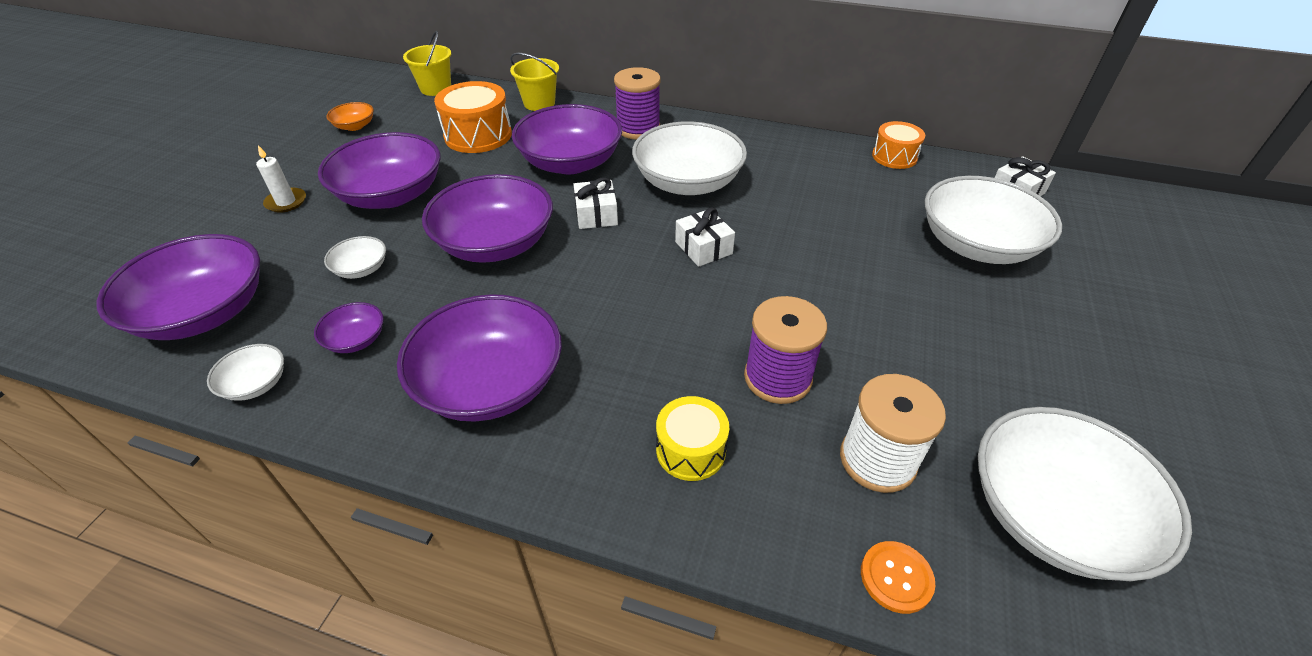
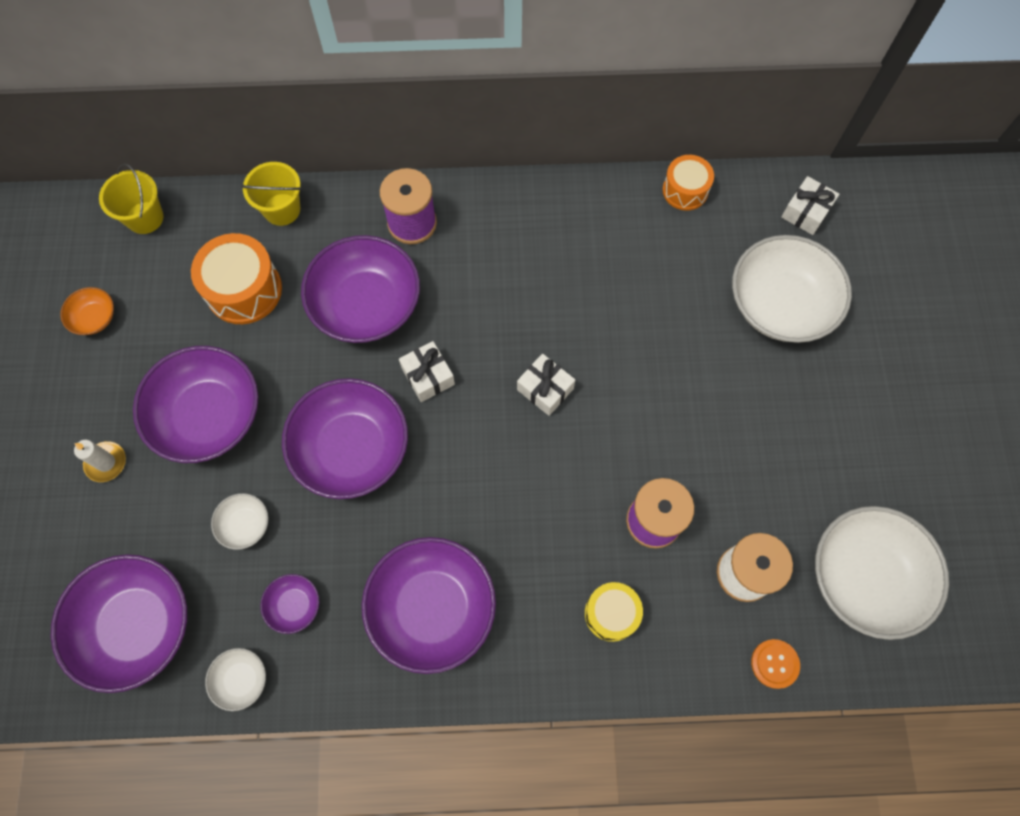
camera: 20 degrees left, 25 degrees up
(688, 182) = (497, 298): white bowl -> none

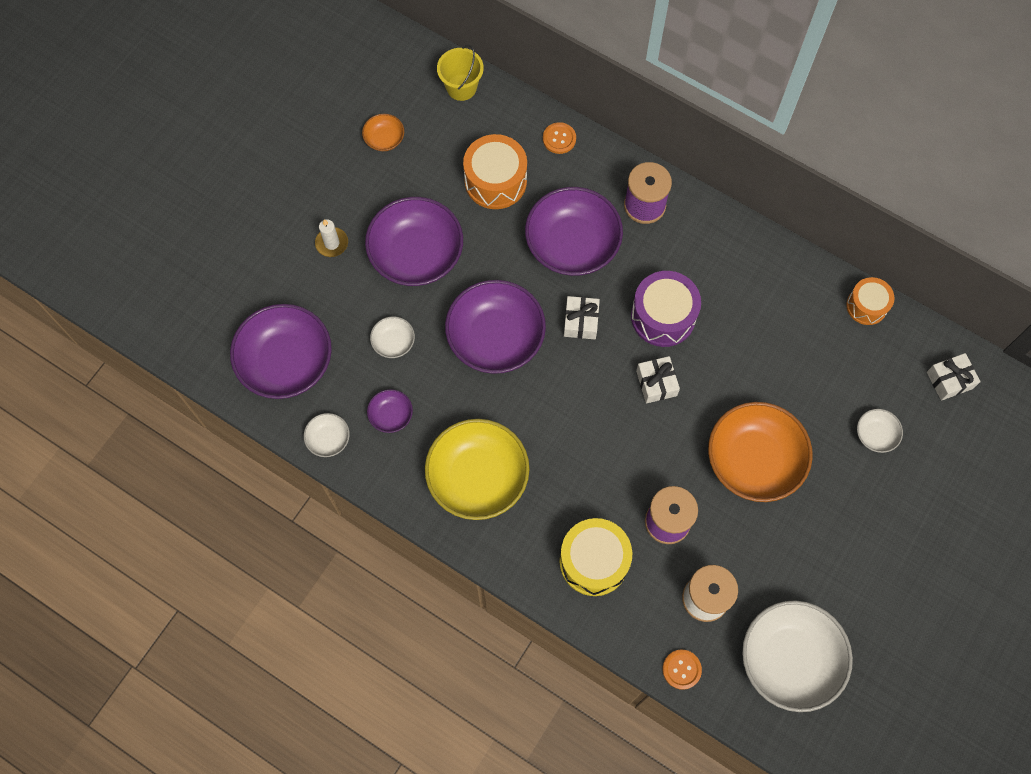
camera: 35 degrees right, 0 degrees up
(282, 209) = (559, 139): yellow bucket -> orange button
(432, 608) = (478, 477): purple bowl -> yellow bowl
(505, 319) = (663, 316): none -> purple drum
(611, 613) = (594, 561): yellow drum -> yellow drum, size x1.58
(690, 402) = (754, 460): none -> orange bowl
(780, 304) = (875, 434): white bowl -> white bowl, size x0.45

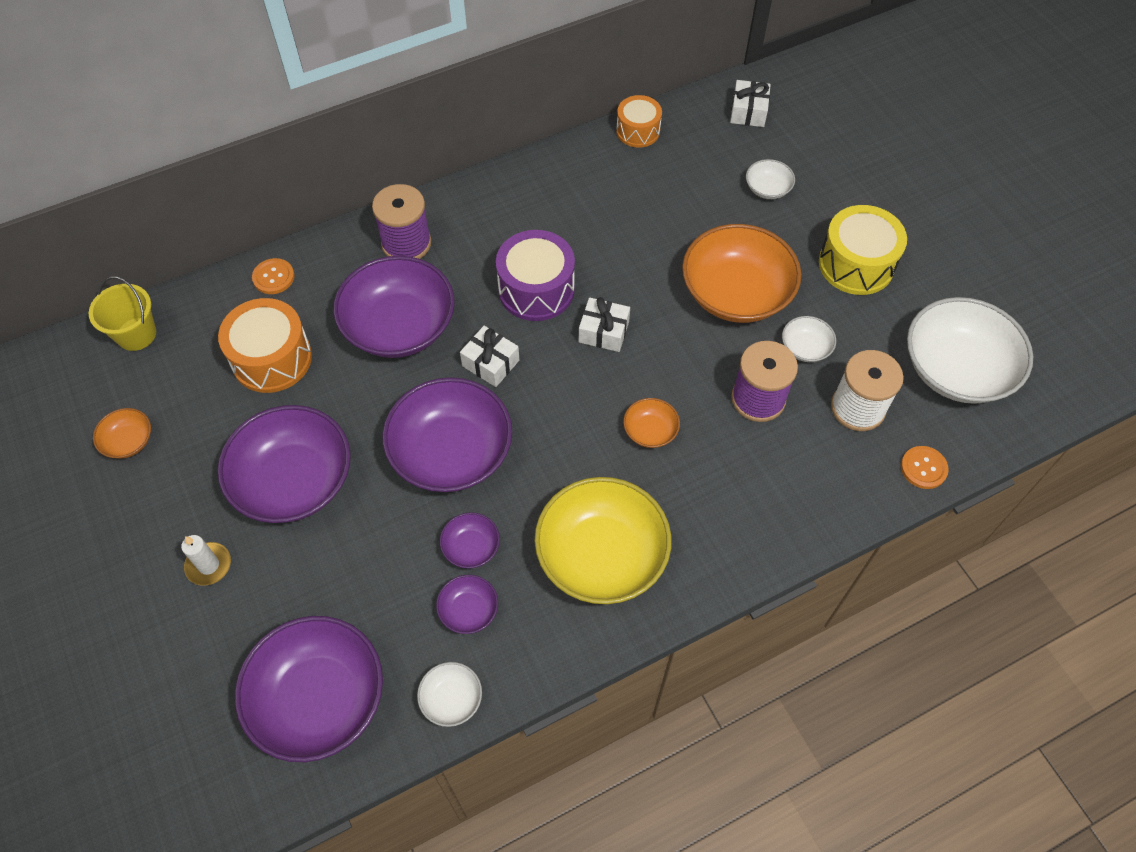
camera: 60 degrees left, 10 degrees down
(393, 342) = (381, 560): white bowl -> white bowl (805, 348)
(434, 391) = (471, 547): none -> purple bowl
(593, 459) = (650, 431): none -> orange bowl
(594, 561) = (764, 489): yellow drum -> yellow drum (856, 264)

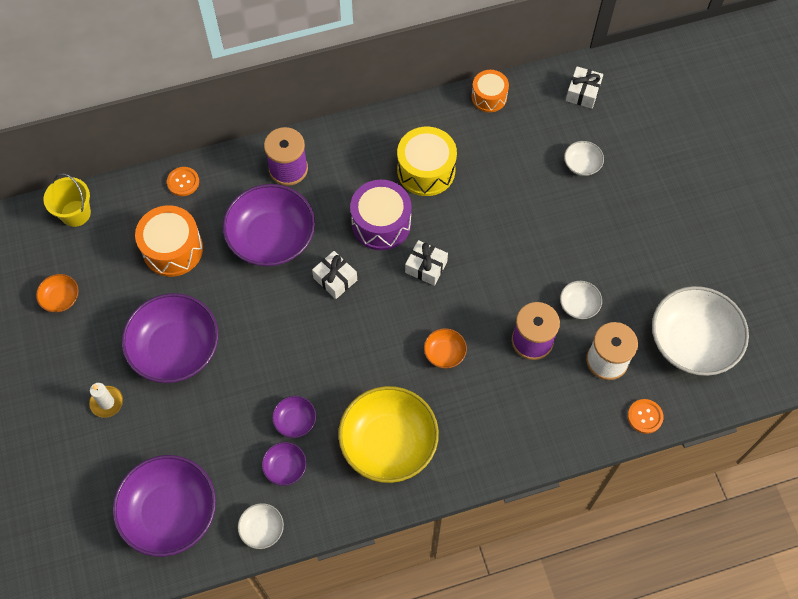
camera: 10 degrees right, 5 degrees up
(451, 452) = (293, 345): purple bowl -> none
(736, 293) = (535, 251): orange bowl -> none
(856, 264) = (636, 241): yellow drum -> yellow drum (426, 170)

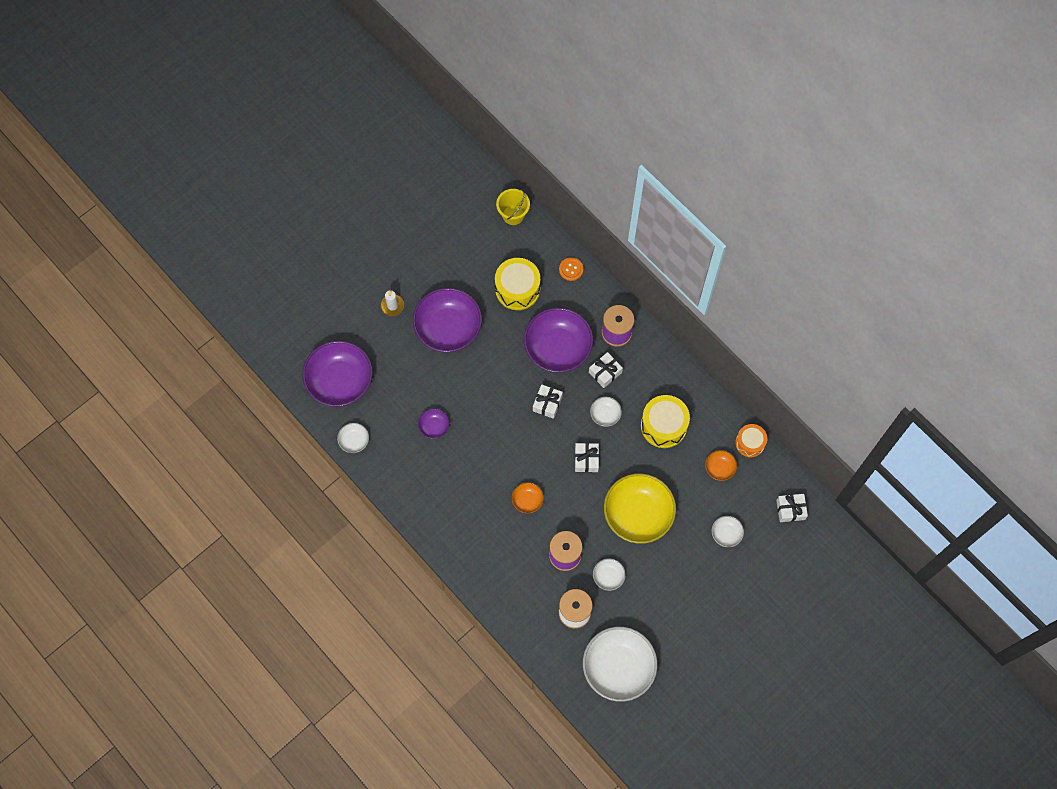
camera: 65 degrees right, 5 degrees up
(61, 298) = (449, 239): orange bowl -> orange bowl (719, 468)
(173, 249) = (517, 289): orange drum -> yellow drum
(285, 467) = (400, 435): purple bowl -> none
(330, 201) = (605, 372): none -> white gift
(381, 223) = (605, 414): purple drum -> white bowl
(388, 443) = (446, 492): yellow bowl -> yellow bowl (638, 514)
(645, 416) = (544, 654): orange button -> none

